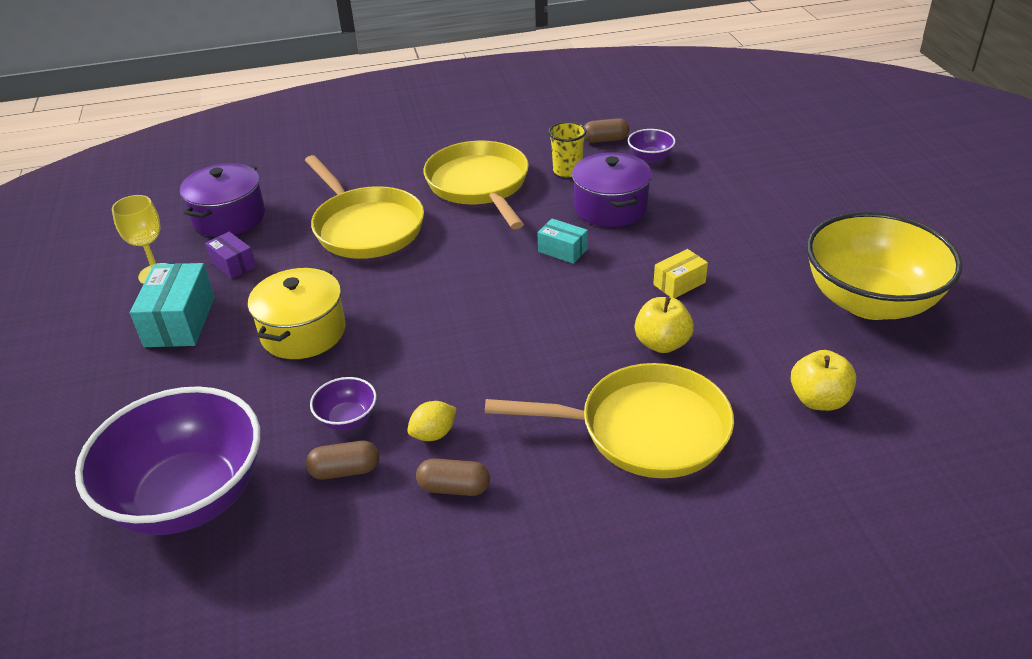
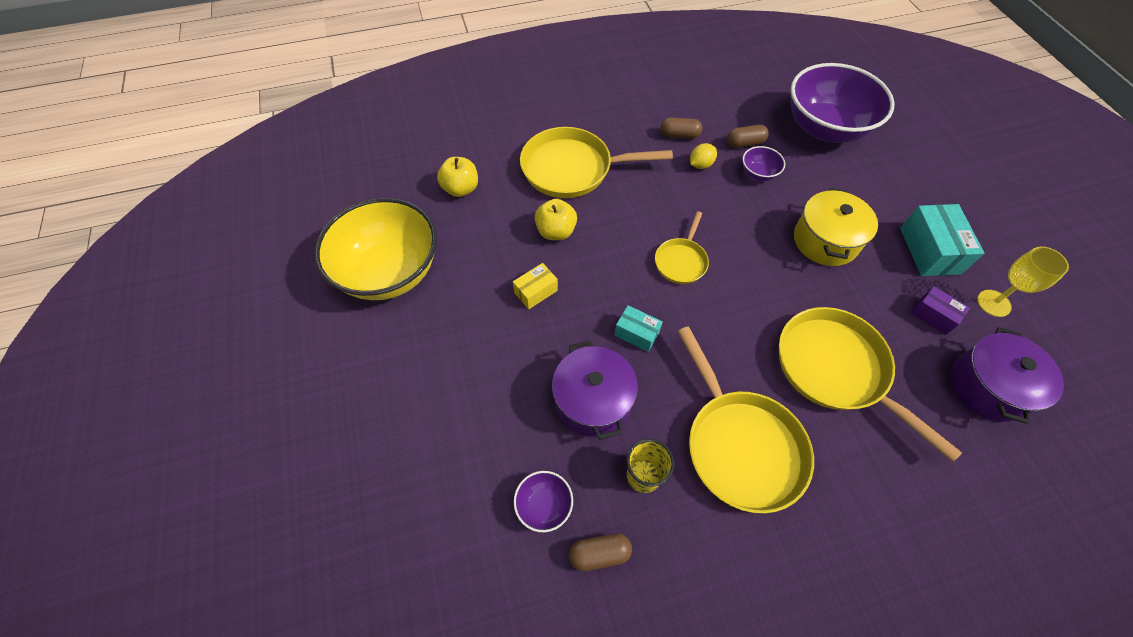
camera: 175 degrees right, 20 degrees up
(497, 312) = (681, 261): none -> yellow pan

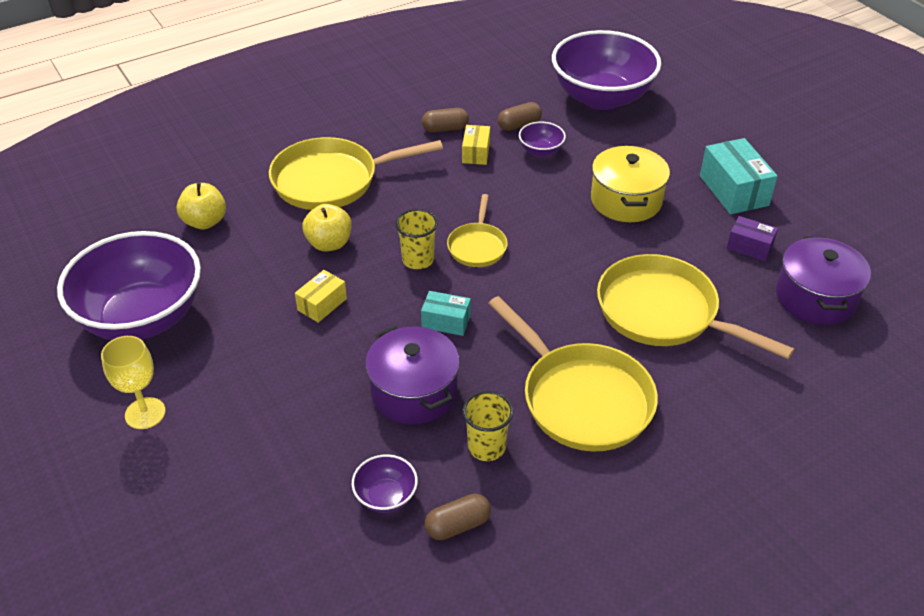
camera: 15 degrees left, 15 degrees down
(390, 272) = (142, 318): yellow bowl -> purple bowl
(626, 264) = (418, 260): none -> yellow cup
(700, 165) = (476, 153): yellow lemon -> yellow box
(993, 303) = (806, 225): yellow goblet -> yellow goblet (145, 413)

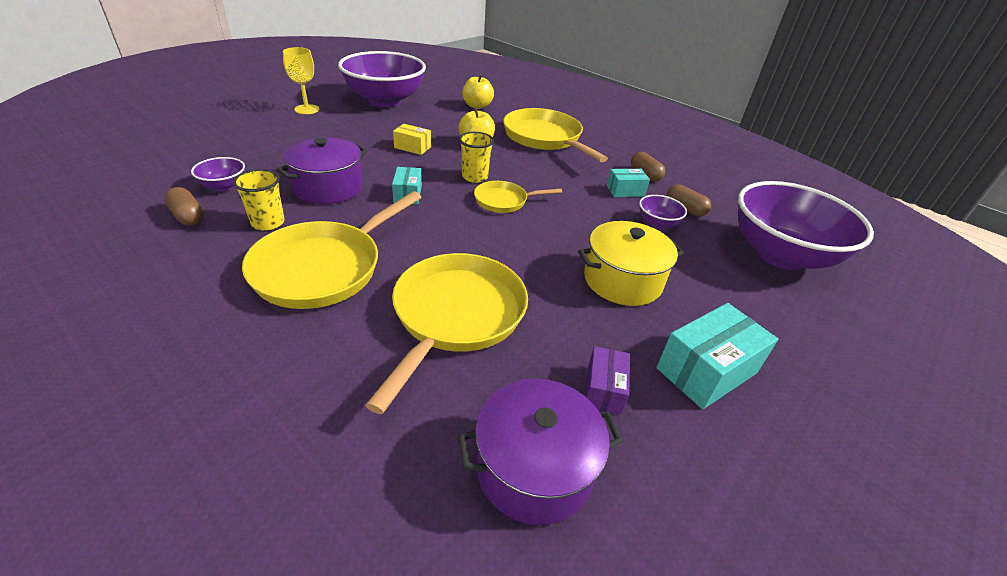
camera: 70 degrees right, 5 degrees down
(476, 153) = (625, 191): yellow box -> turquoise box

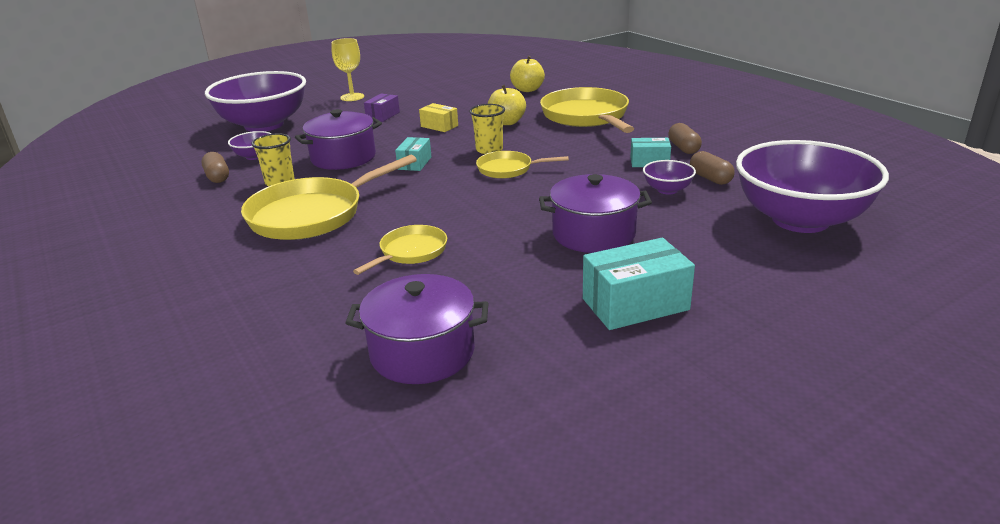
camera: 20 degrees right, 10 degrees down
(385, 100) = (432, 87): purple bowl -> purple bowl (264, 125)
(455, 316) = (410, 252): yellow pan -> yellow pan, size x0.54
(604, 389) = (519, 309): purple box -> purple box (383, 116)
(622, 280) = (593, 234): yellow pot -> purple pot

